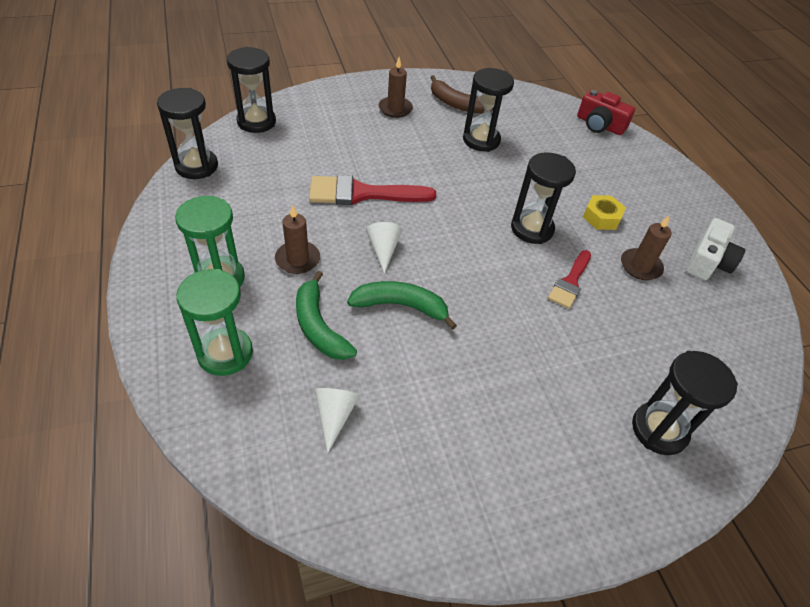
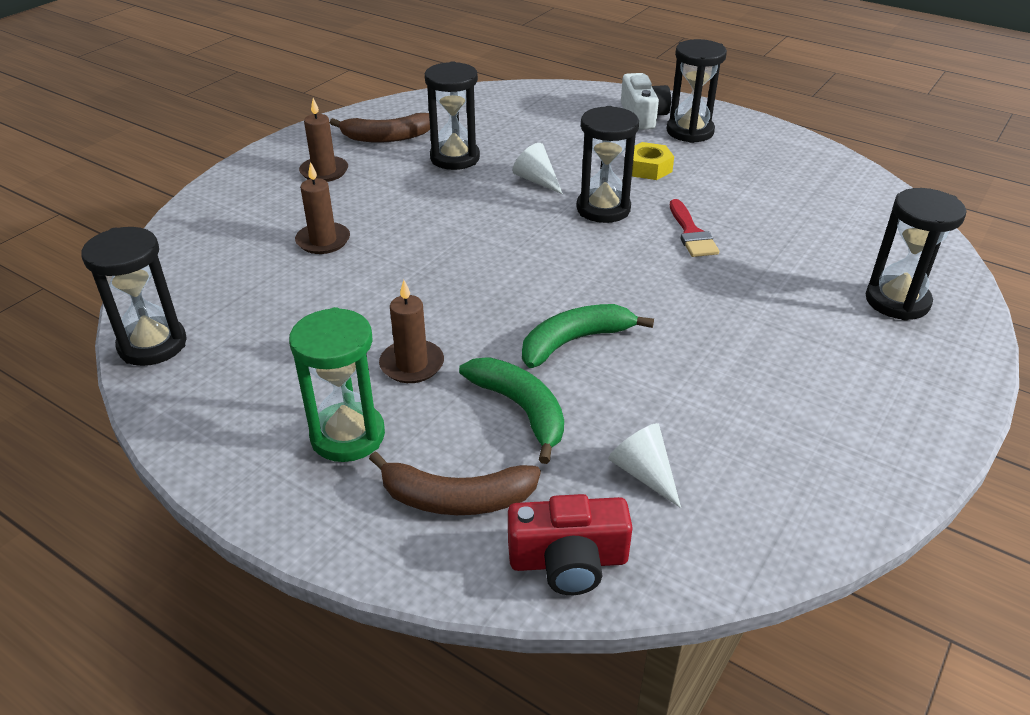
camera: 35 degrees left, 10 degrees down
(225, 353) = (456, 499): green hourglass -> brown banana
(256, 122) = (169, 261): black hourglass -> black hourglass (690, 131)
(319, 326) = (520, 409): green banana -> green banana turned 150 degrees counterclockwise
(362, 193) = (397, 266): red brush -> none
(383, 250) = (490, 304): white cone -> white cone (537, 180)
(599, 125) = (547, 94): red camera -> red camera (568, 561)
(640, 266) = (728, 189): brown candle -> brown candle (323, 241)
(708, 262) = (771, 158): white camera -> white camera (643, 116)

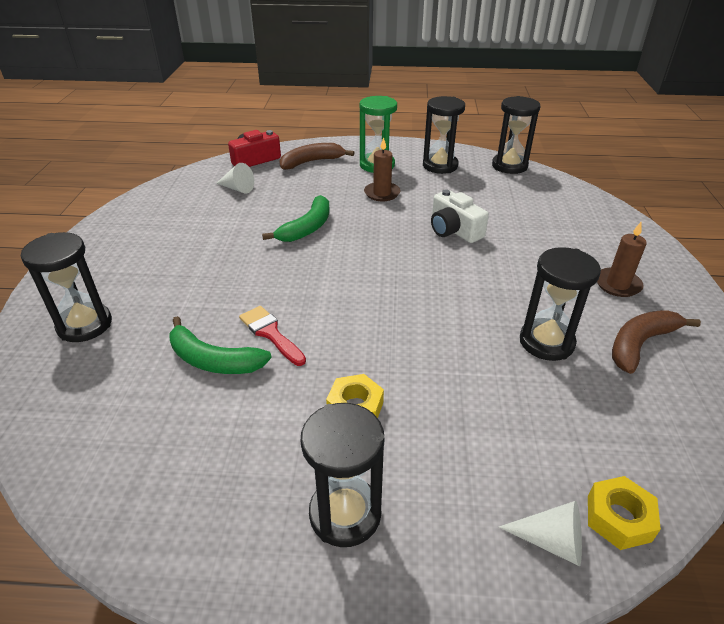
camera: 150 degrees right, 0 degrees up
(323, 241) = (522, 234): brown candle -> none
(520, 409) = (311, 193): green banana -> green banana (213, 360)
(534, 92) = (618, 518): none -> yellow nut
(537, 180) = (446, 343): white cone -> white cone (551, 541)
(603, 209) = (361, 332): black hourglass -> black hourglass (440, 166)
(643, 116) = (430, 527): white camera -> white camera (454, 230)

